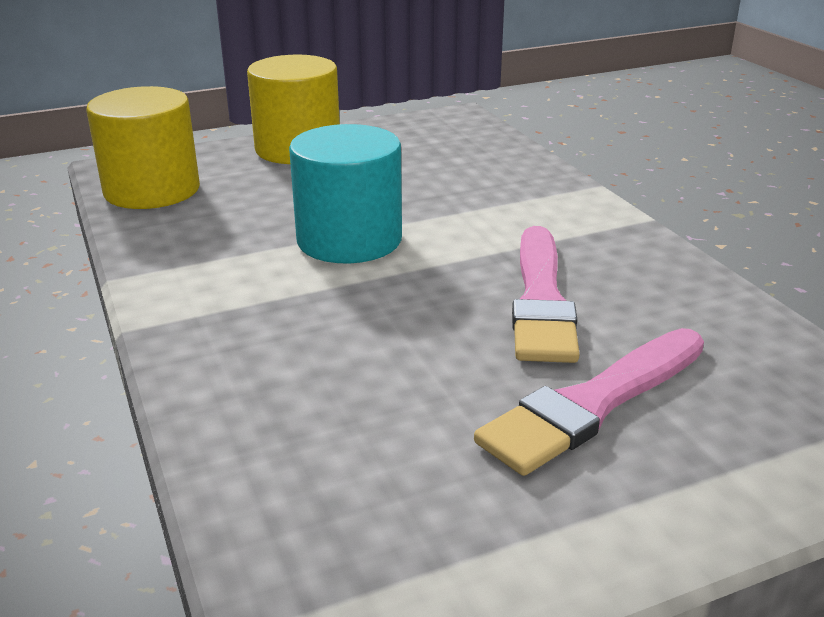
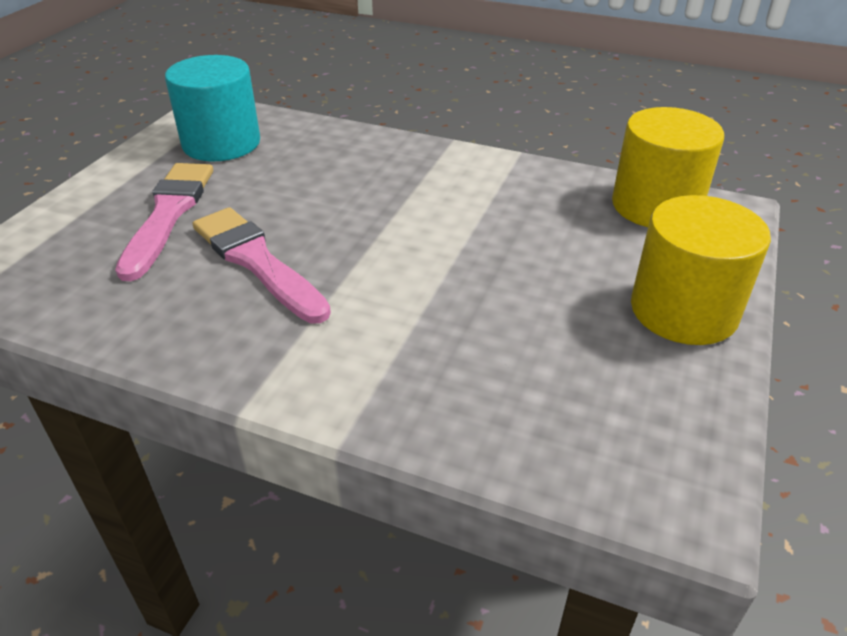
camera: 135 degrees right, 10 degrees up
(349, 240) = (450, 240): turquoise cylinder -> turquoise cylinder (221, 143)

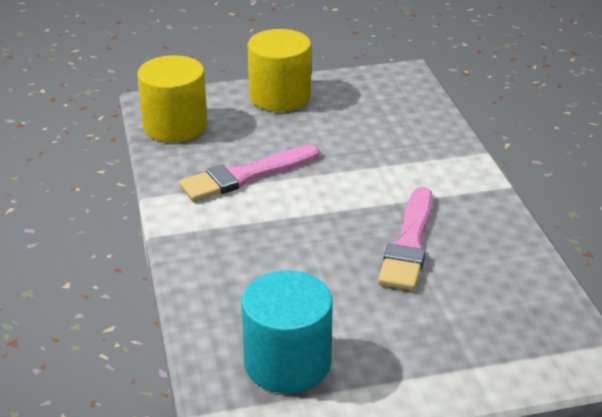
camera: 125 degrees left, 5 degrees down
(168, 214) = (413, 318): pink brush -> pink brush (245, 176)

